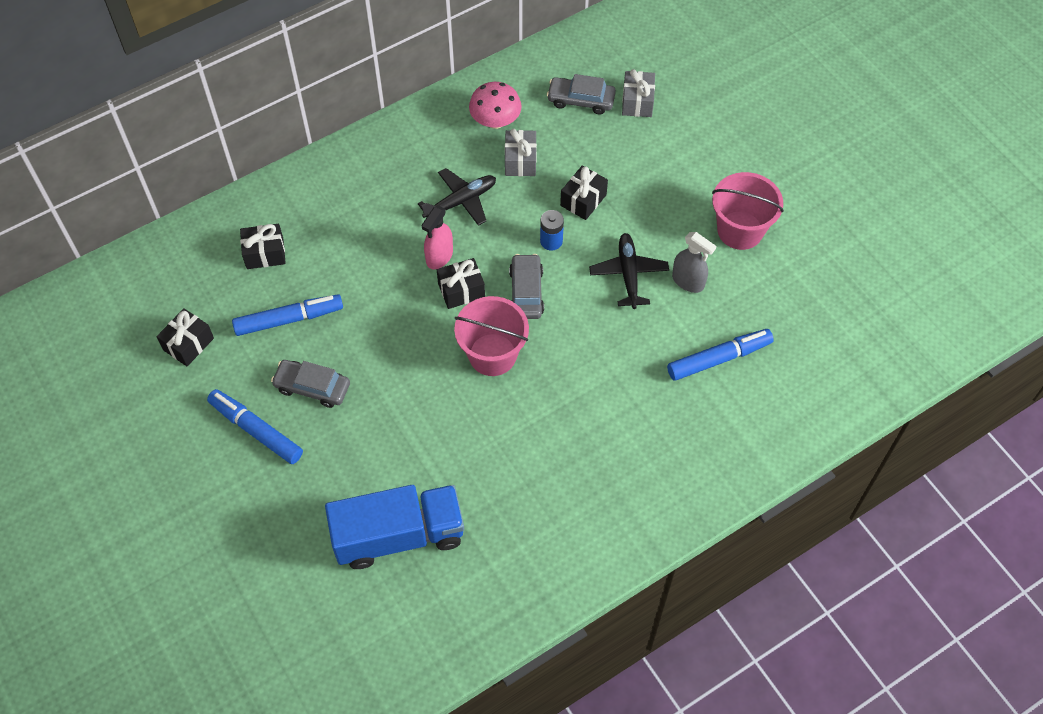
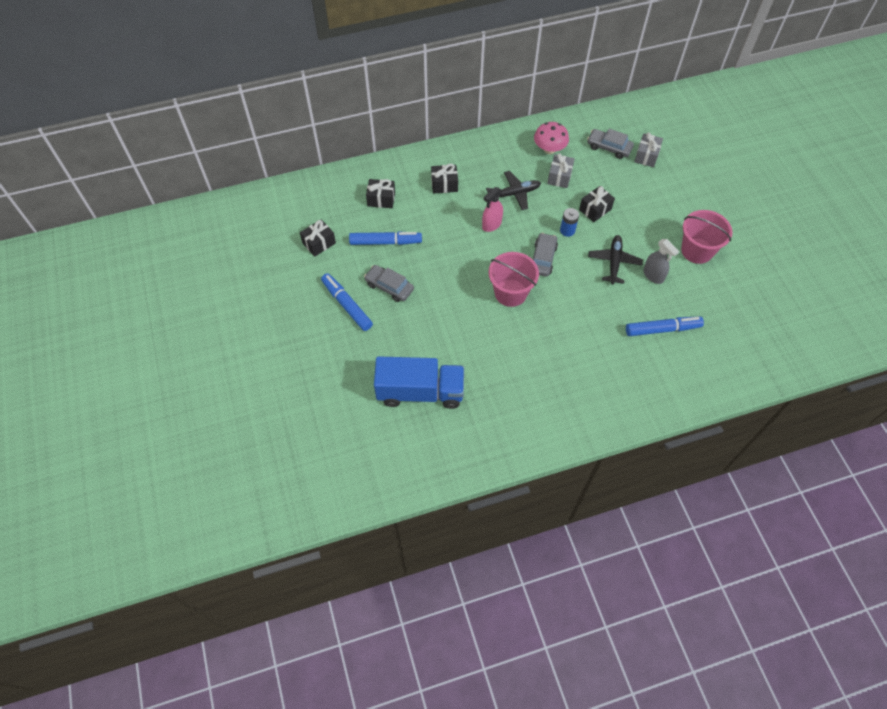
camera: 15 degrees right, 0 degrees up
(461, 290) = (500, 248): black gift -> black gift (444, 185)

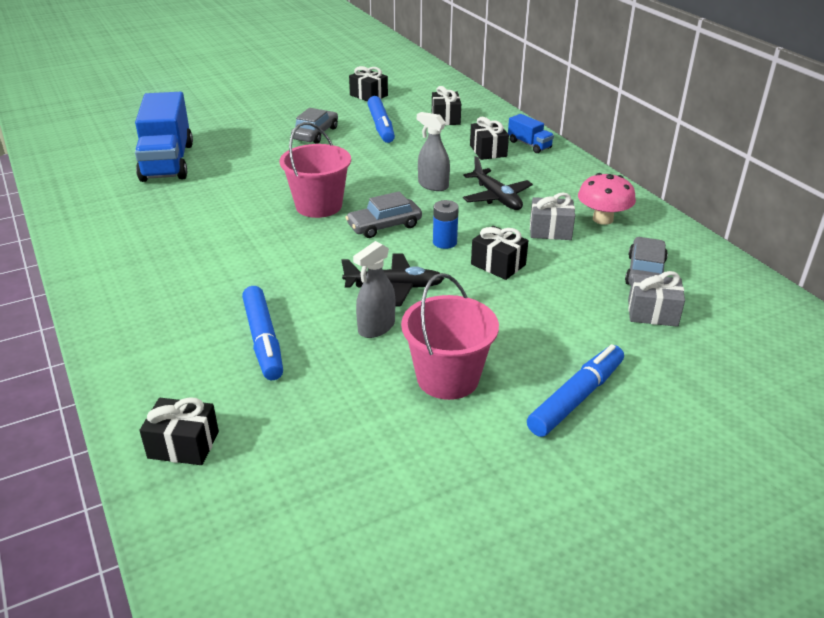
camera: 80 degrees right, 25 degrees down
(347, 305) = (286, 115): blue marker -> blue marker (576, 398)
(439, 160) = (529, 145): none -> blue truck
(491, 224) = (433, 185): pink spray bottle -> grey spray bottle
(543, 258) = (384, 226): grey car -> grey car turned 150 degrees clockwise
(746, 365) = (183, 445): none -> black gift

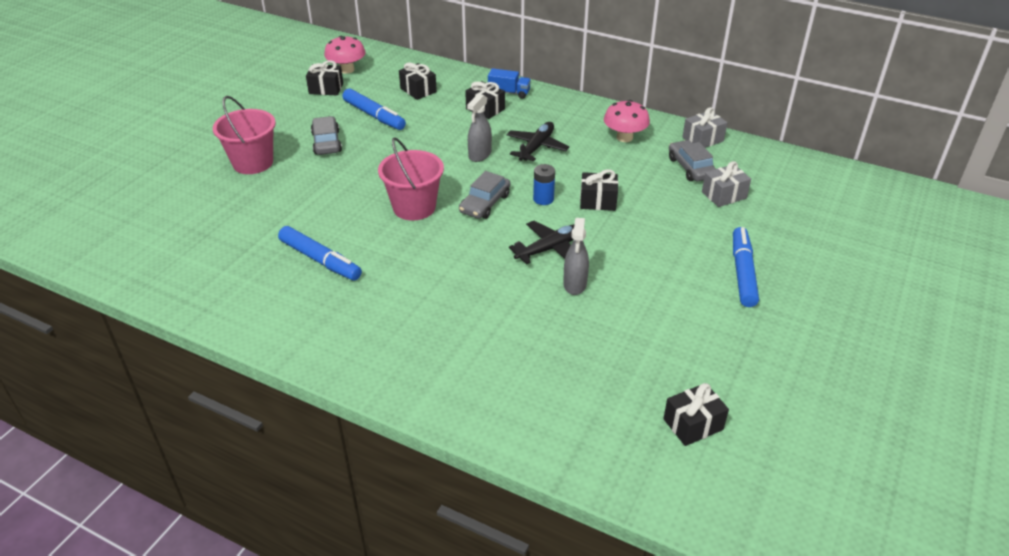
camera: 35 degrees left, 5 degrees up
(167, 162) = (226, 219): blue truck -> none
(183, 445) = (554, 429): black gift -> black gift (693, 424)
(263, 340) = (511, 331): blue marker -> blue marker (320, 260)
(404, 87) = (347, 70): none -> pink mushroom
(433, 185) = (479, 155): grey spray bottle -> grey spray bottle turned 60 degrees counterclockwise
(448, 378) = (659, 297): pink bucket -> pink bucket (253, 163)
(496, 197) = (536, 147): black plane -> black plane turned 90 degrees counterclockwise
(550, 230) = (601, 160): grey gift -> grey gift (703, 139)

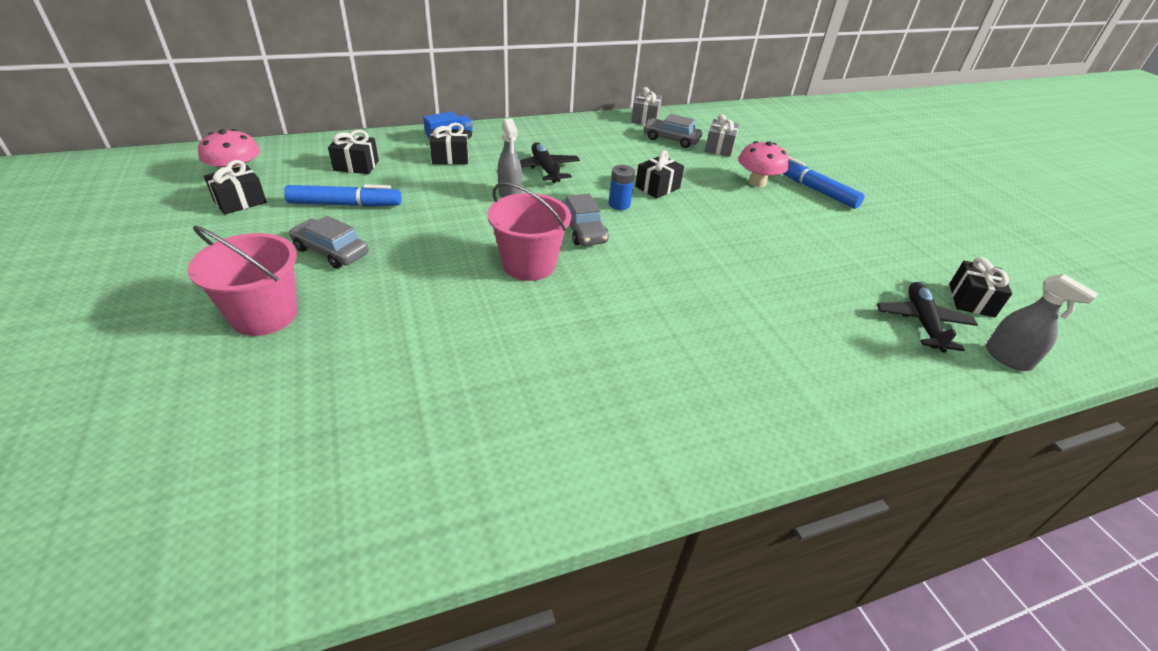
camera: 50 degrees left, 0 degrees up
(320, 260) = (524, 366): blue marker -> none
(550, 248) = (689, 238): black plane -> black plane (922, 323)
(575, 284) = (750, 253): grey spray bottle -> grey spray bottle (1008, 358)
(624, 137) = (595, 137): pink mushroom -> pink mushroom (757, 182)

